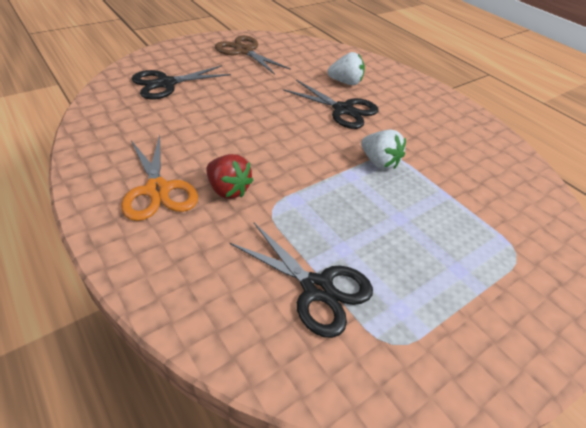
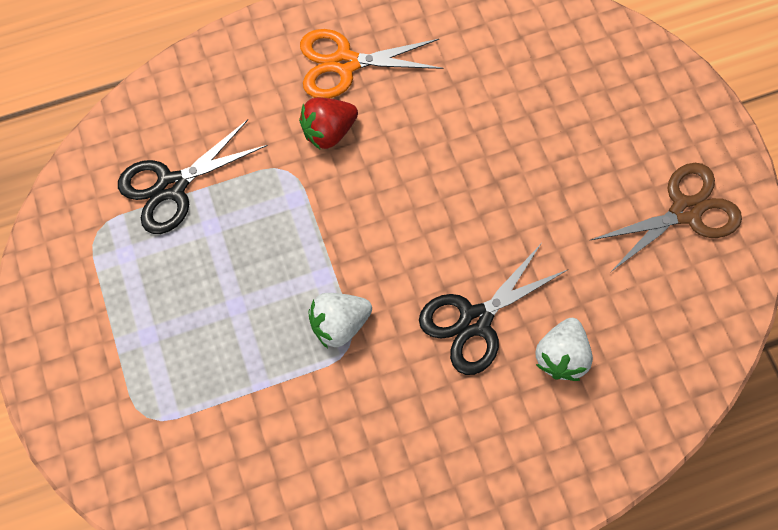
camera: 110 degrees right, 25 degrees up
(166, 83) = (578, 84): black scissors -> none

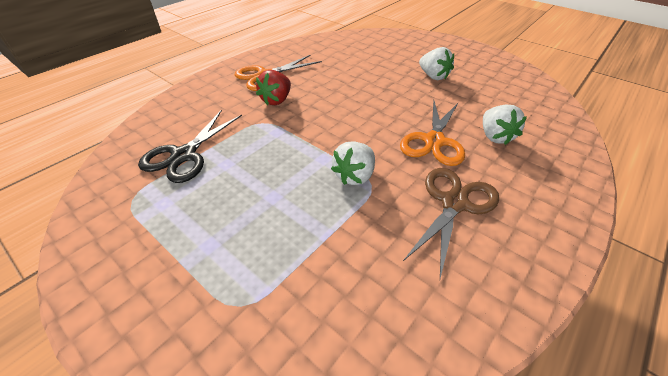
camera: 30 degrees left, 25 degrees down
(475, 320) = (434, 141): black scissors -> orange scissors
(589, 189) = (433, 76): none -> white strawberry
(685, 211) = (483, 69): brown scissors -> brown scissors (454, 203)

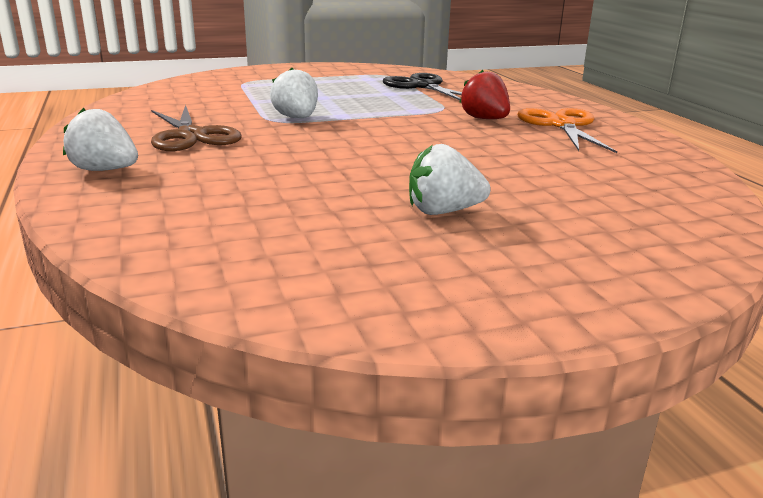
camera: 120 degrees right, 20 degrees down
(434, 141) = (283, 156): orange scissors -> none
(495, 136) = (225, 187): white strawberry -> white strawberry (105, 170)

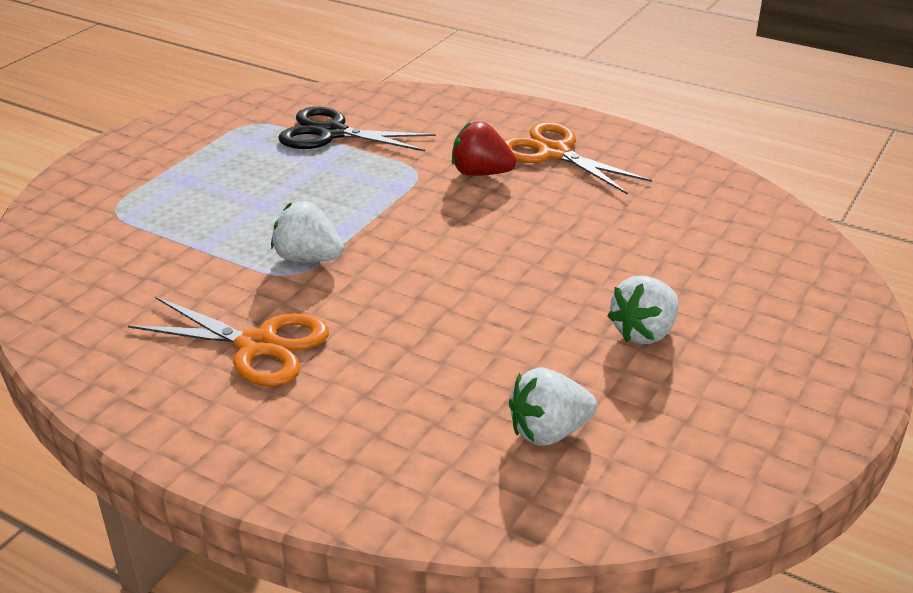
camera: 40 degrees left, 10 degrees up
(105, 170) = (282, 446): white strawberry -> white strawberry (548, 432)
(191, 136) = (257, 345): brown scissors -> orange scissors

